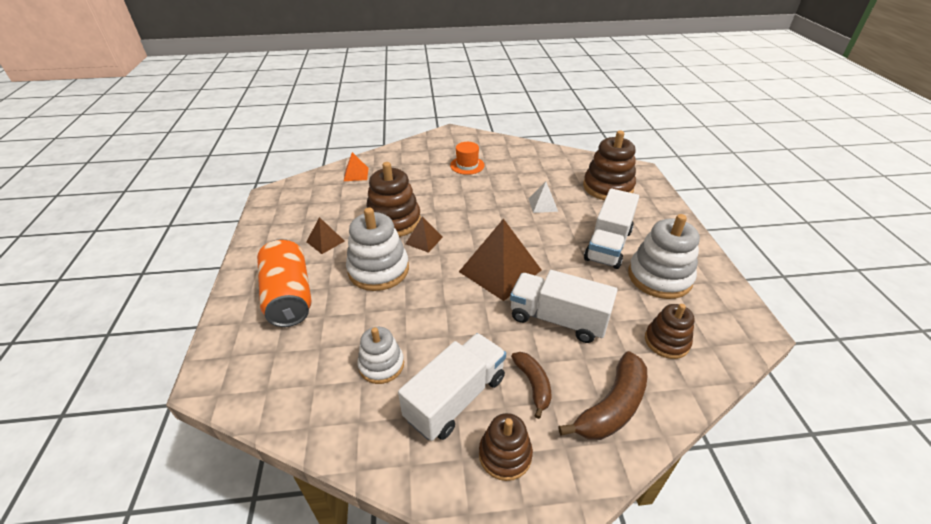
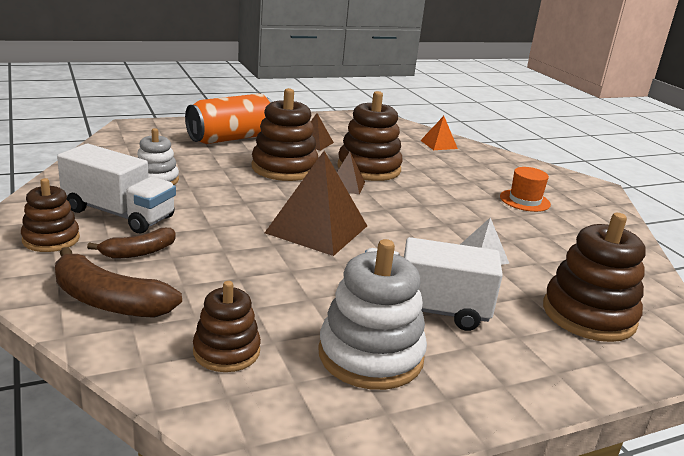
camera: 70 degrees right, 15 degrees down
(378, 270) = (284, 168): white stacking toy -> brown stacking toy
(558, 319) = (244, 267): white truck -> none

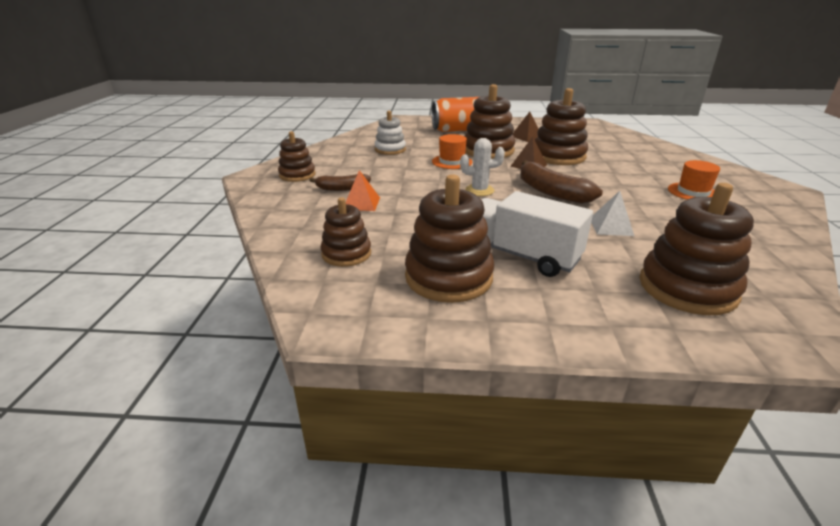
camera: 30 degrees right, 5 degrees up
(108, 301) = (300, 212): brown banana -> brown banana (551, 192)
(119, 214) = (349, 166): white truck -> none
(253, 190) = (452, 162): none -> orange hat
(317, 229) = (479, 190): brown pyramid -> white cactus
(370, 355) = (448, 277): white stacking toy -> brown stacking toy
(438, 144) = (639, 145): orange pyramid -> orange pyramid (361, 203)

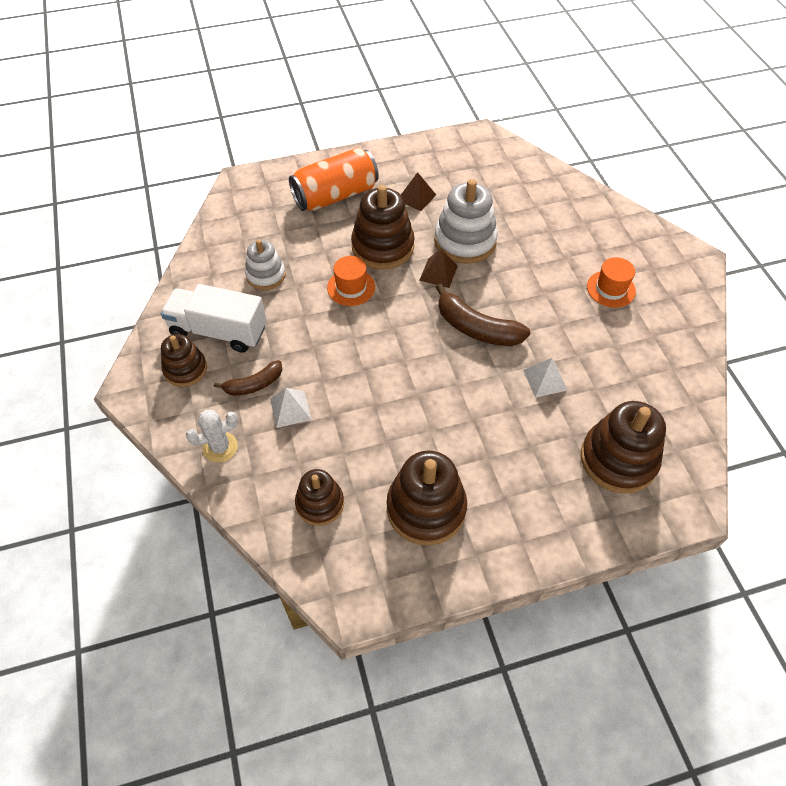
camera: 20 degrees left, 25 degrees up
(361, 203) = (290, 409): orange pyramid -> white pyramid
(479, 190) = (403, 345): white cactus -> white cactus (220, 447)
(520, 255) = (477, 454): white truck -> white truck (219, 331)
(558, 156) = (465, 241): brown stacking toy -> white stacking toy

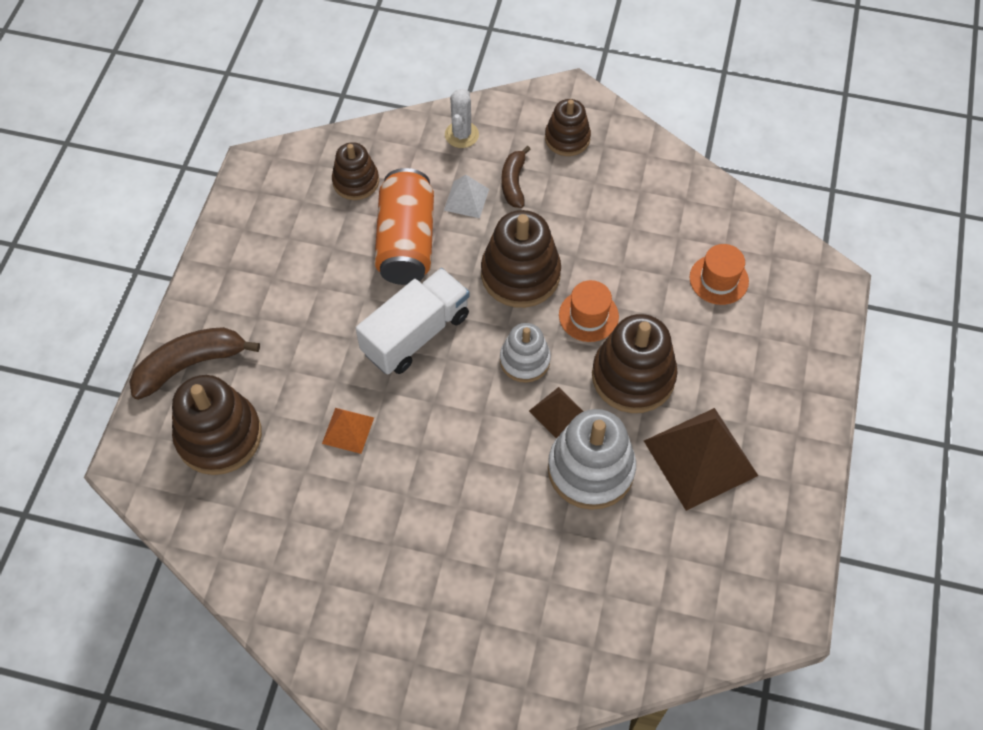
camera: 120 degrees right, 5 degrees up
(219, 331) = (599, 179): white truck -> white truck (416, 334)
(266, 275) = (654, 246): white stacking toy -> white stacking toy (525, 360)
(335, 195) = (752, 369): orange can -> orange can (406, 242)
(416, 197) = (700, 458): brown pyramid -> brown pyramid, size x2.00
(426, 508) = (293, 253): brown stacking toy -> brown stacking toy (520, 274)
(476, 328) = (455, 405): brown banana -> brown banana (190, 365)
(545, 380) = (348, 430): white pyramid -> orange pyramid
(611, 289) = (416, 586): orange hat -> orange hat (719, 279)

